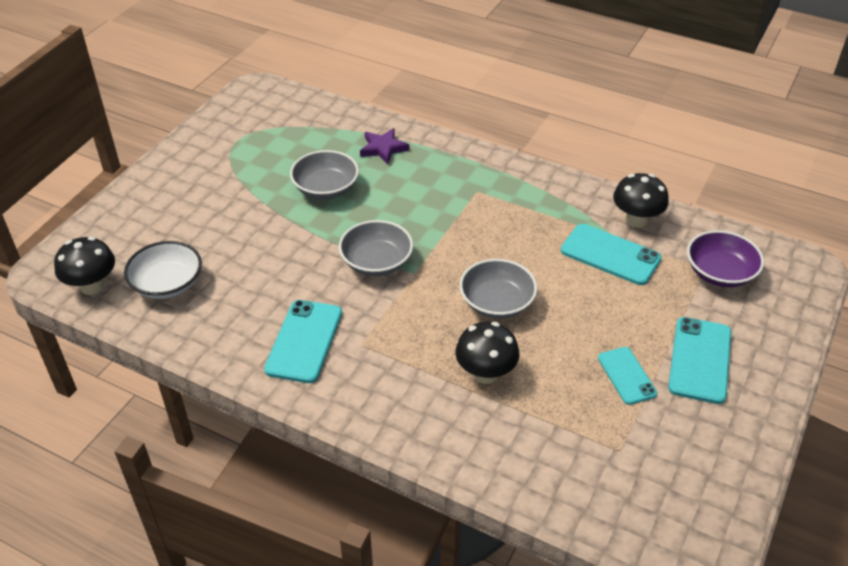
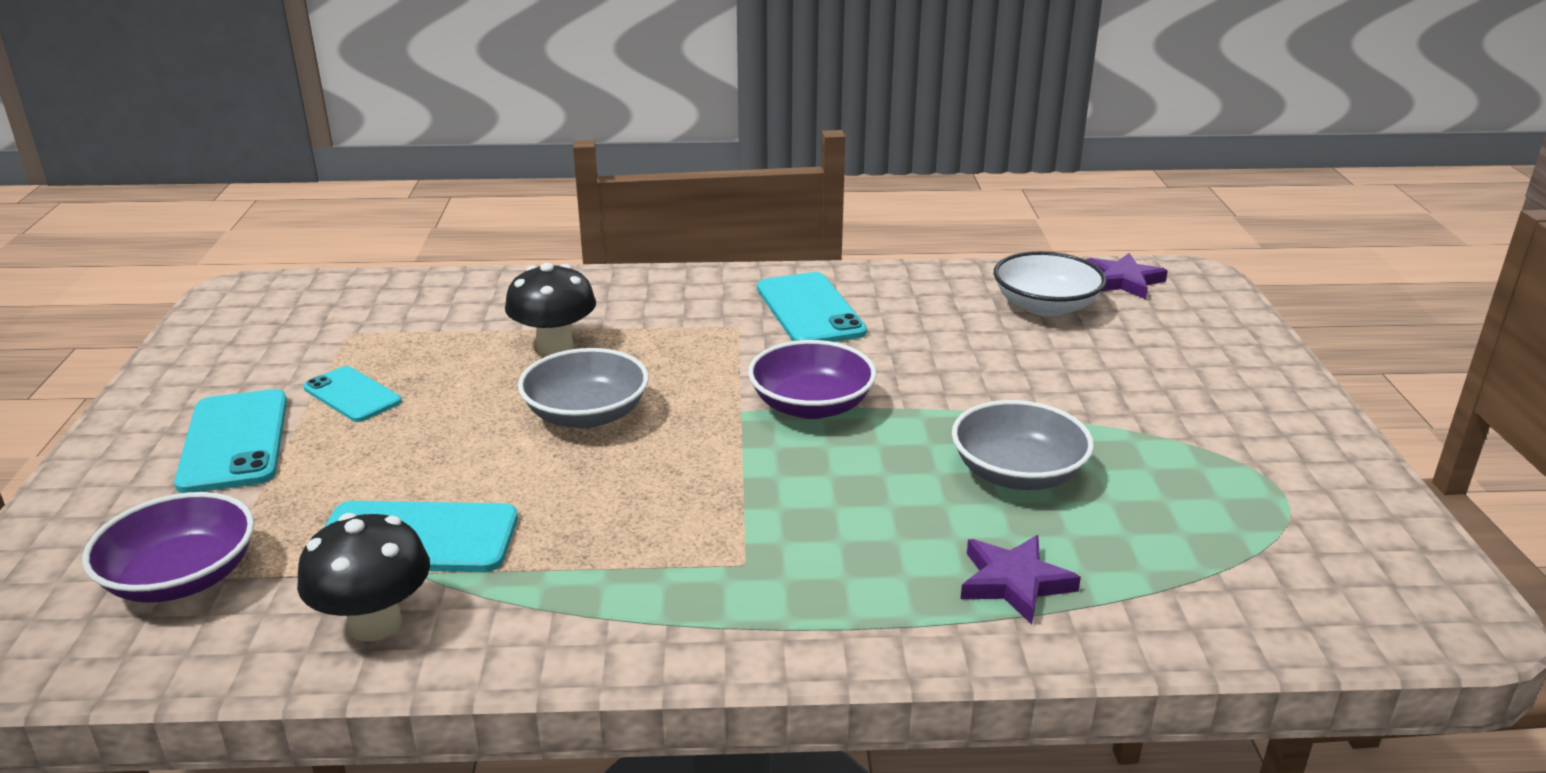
camera: 150 degrees right, 15 degrees down
(92, 286) = (1123, 281): black mushroom -> purple star
(376, 262) = (811, 405): grey bowl -> purple bowl

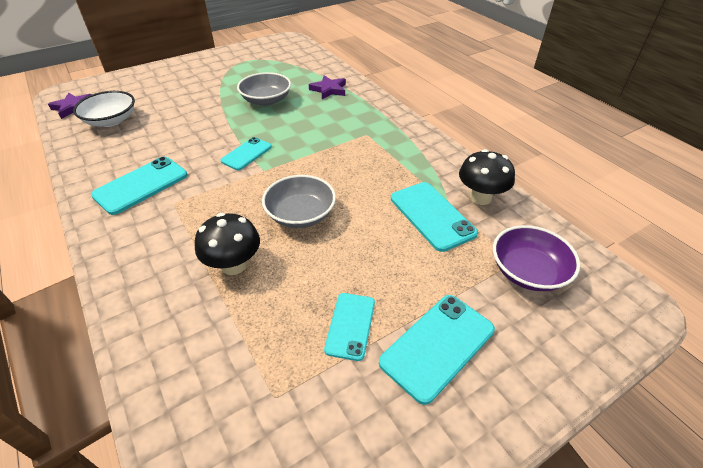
camera: 120 degrees left, 15 degrees up
(811, 405) = (246, 154): purple bowl -> turquoise phone

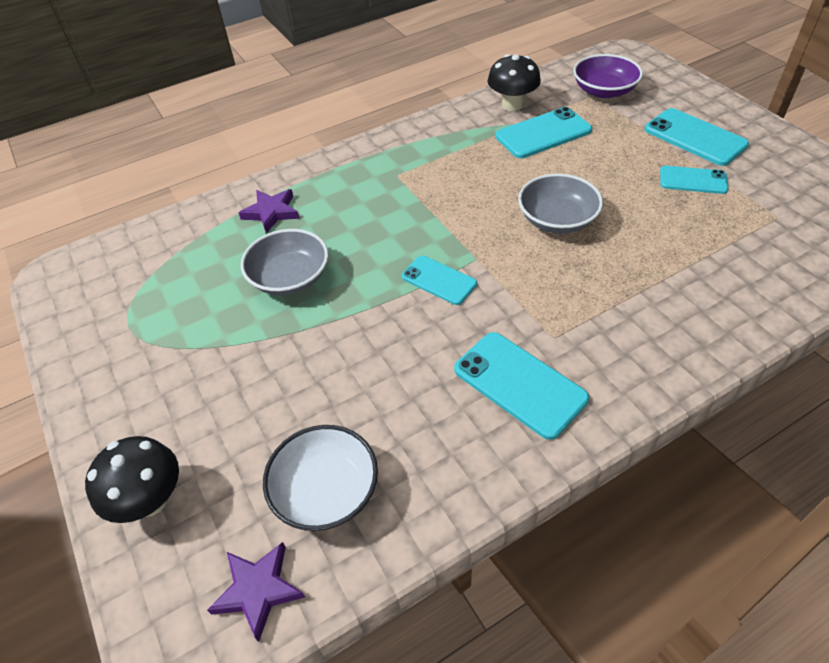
camera: 85 degrees left, 5 degrees up
(234, 265) = (646, 262): black mushroom -> black mushroom (151, 500)

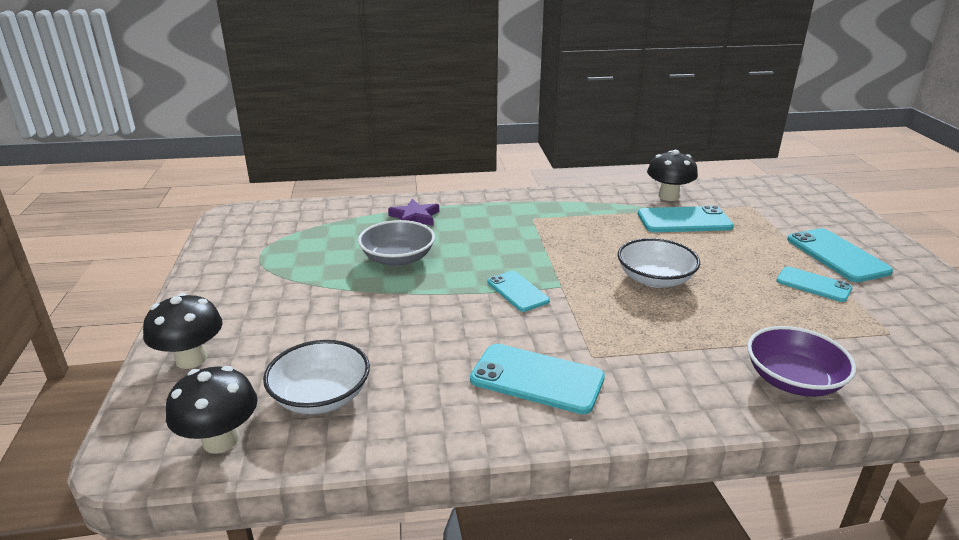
camera: 20 degrees right, 20 degrees down
(258, 590) = (220, 440): purple star -> black mushroom
(519, 384) = (537, 379): turquoise phone -> turquoise phone turned 45 degrees counterclockwise
(557, 219) = (655, 279): grey bowl -> white bowl
(604, 91) = (764, 205): purple bowl -> purple bowl (793, 380)

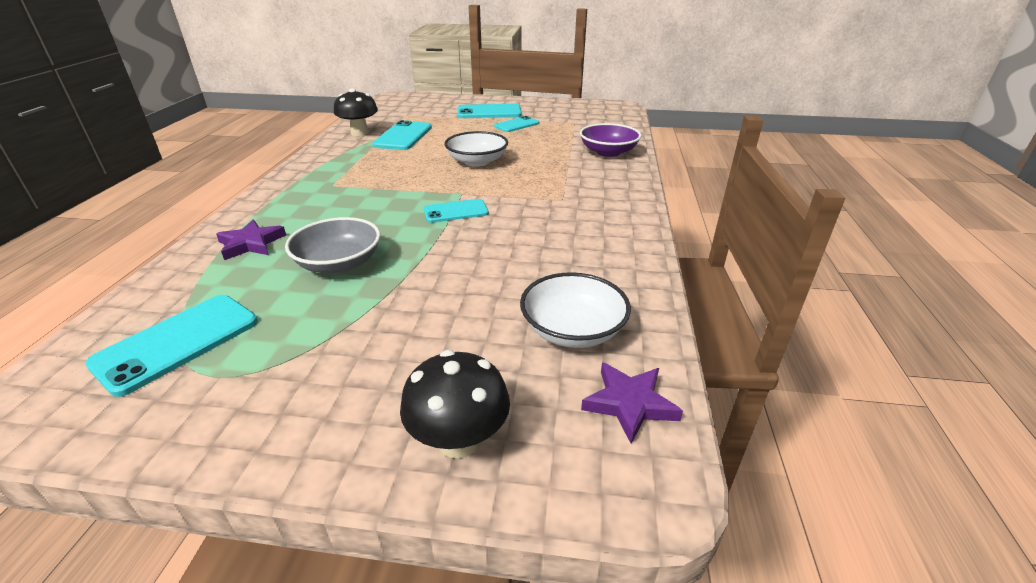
camera: 75 degrees left, 5 degrees up
(220, 440) = (629, 403): black mushroom -> purple star
(537, 379) = (581, 223): turquoise phone -> turquoise phone (177, 342)

